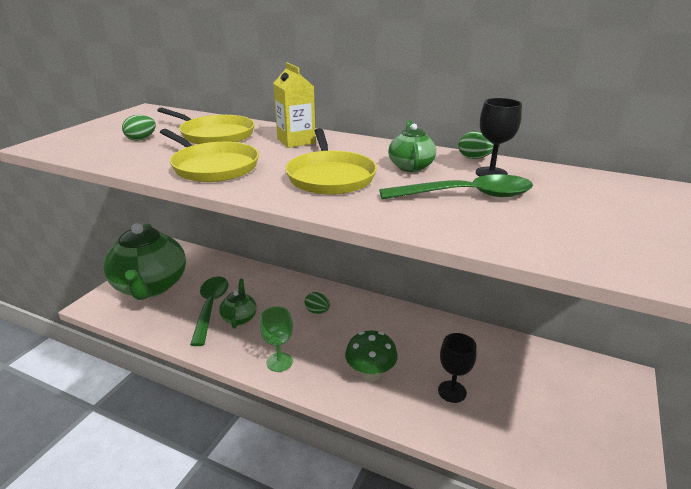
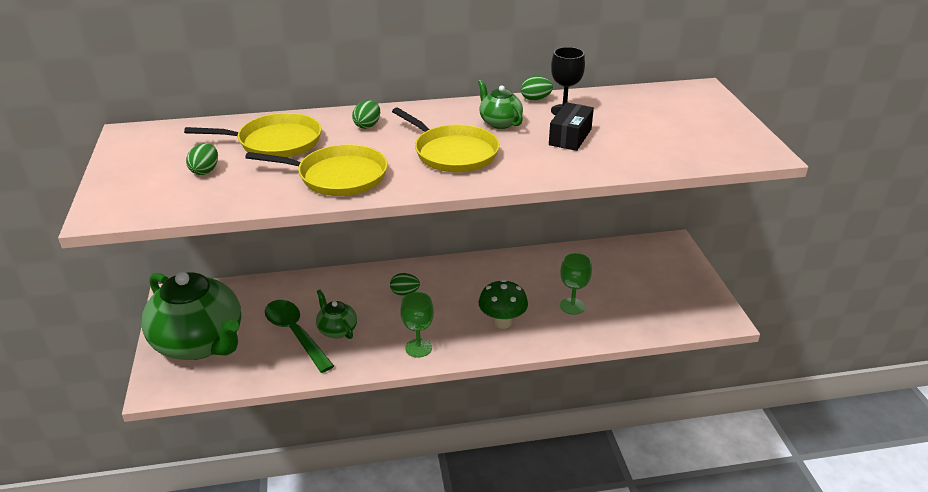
camera: 35 degrees left, 5 degrees up
(296, 141) = (367, 125): yellow carton -> green egg
(452, 391) = (572, 306): black goblet -> green goblet
(465, 195) = (570, 137): green spoon -> black box

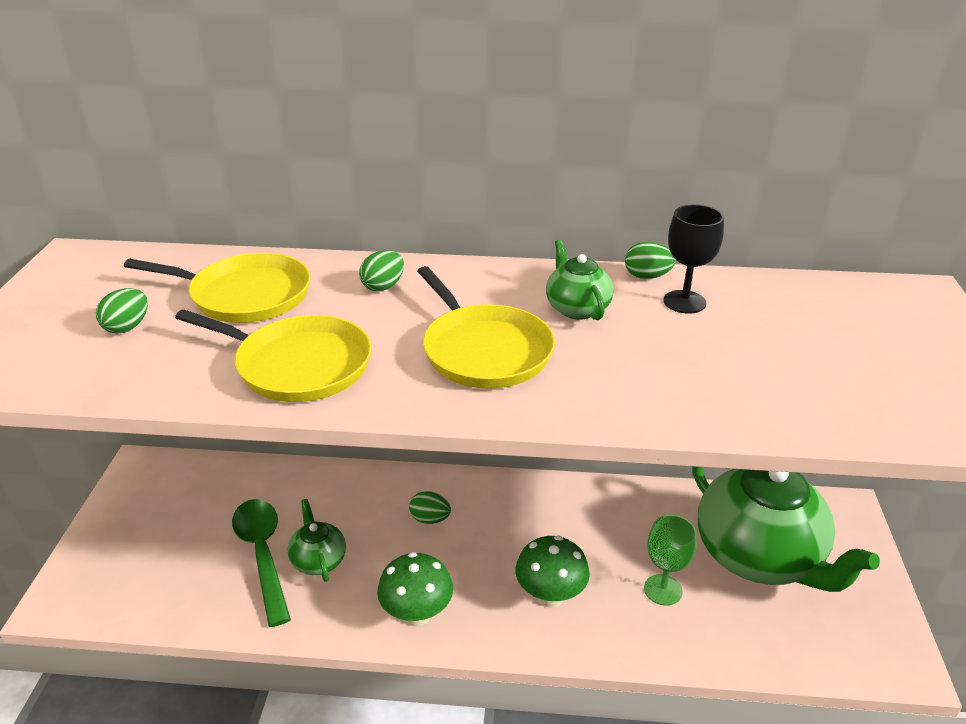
camera: 15 degrees right, 0 degrees up
(200, 343) = (140, 544): green teapot -> green teapot (759, 556)
(418, 348) = (417, 614): green goblet -> green mushroom
(570, 137) = (677, 349): black box -> none

